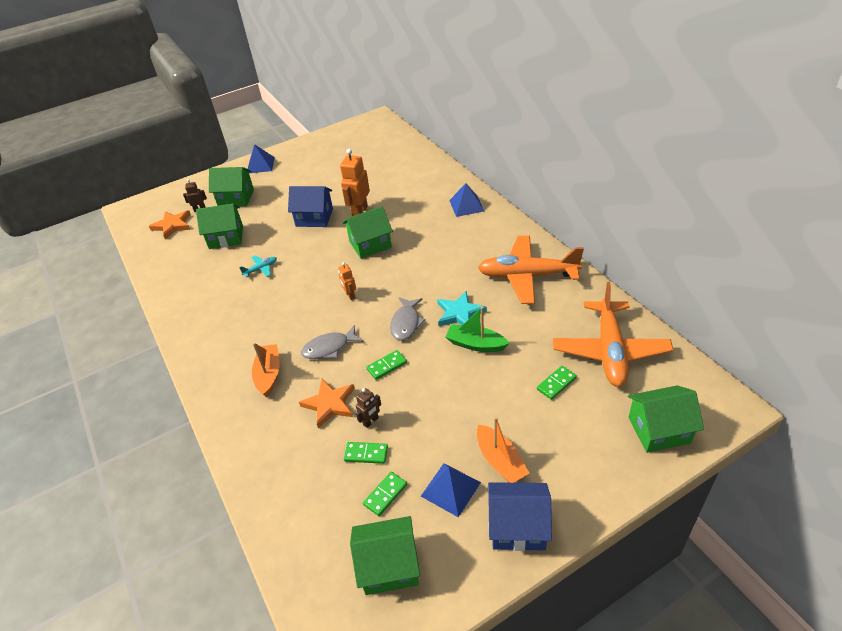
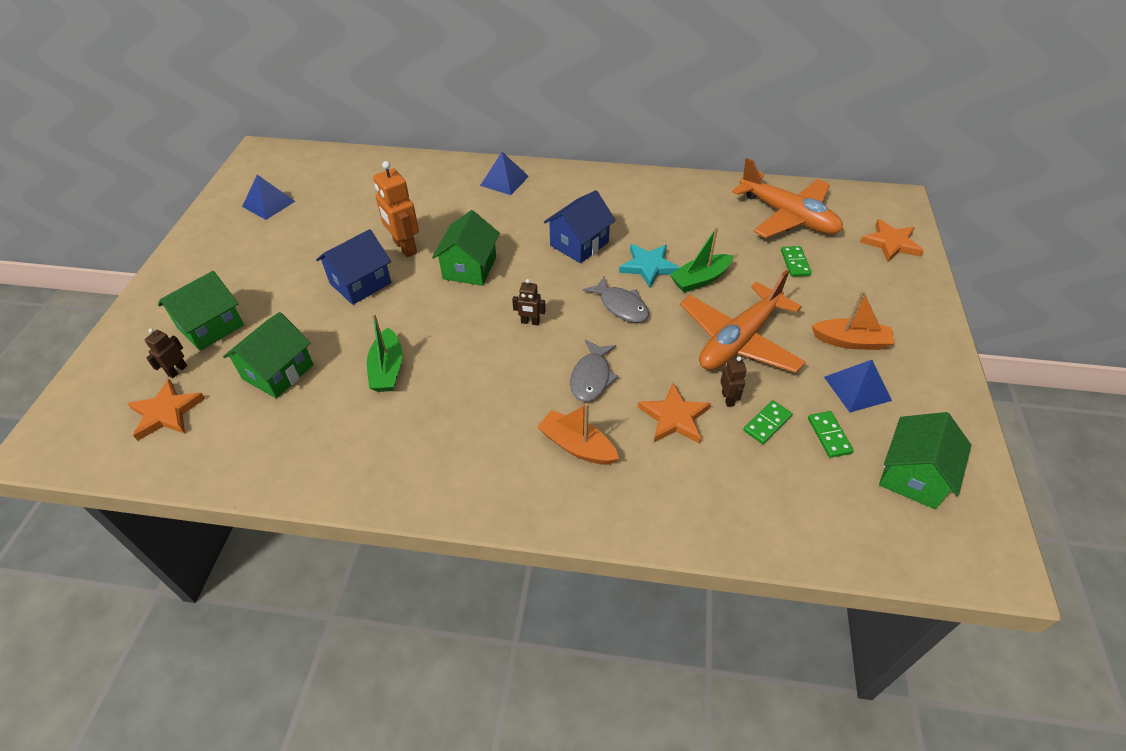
camera: 55 degrees left, 5 degrees up
(260, 165) = (180, 275): blue pyramid -> blue pyramid (268, 204)
(261, 269) = (387, 369): turquoise plane -> green boat
(350, 295) = (530, 322): orange robot -> brown robot
(386, 366) = (665, 349): green domino -> none
(518, 527) = (928, 370): blue house -> blue house (579, 244)
(527, 276) = (649, 204): orange plane -> orange plane (739, 340)
(659, 430) = (891, 243): green house -> orange star

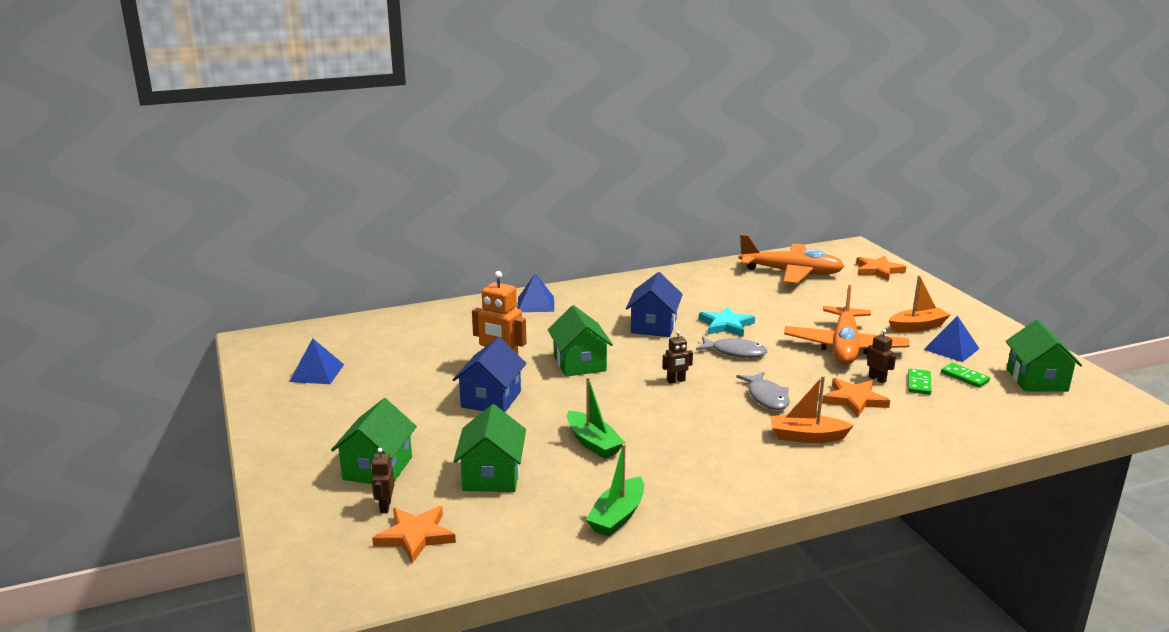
camera: 30 degrees left, 25 degrees down
(700, 279) = (774, 322): green boat -> green boat (617, 516)
(795, 263) = (828, 296): green domino -> none

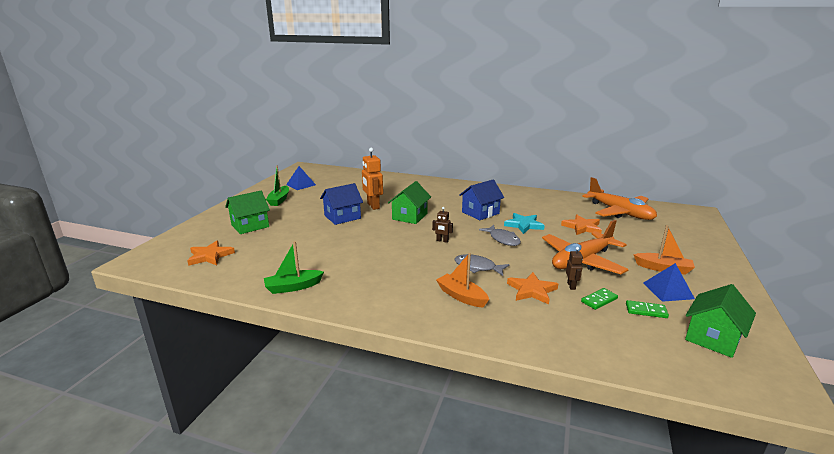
camera: 40 degrees right, 0 degrees up
(385, 506) = (224, 240): brown robot -> none
(492, 475) = (281, 246): green house -> none
(535, 304) = (439, 186): blue pyramid -> none
(593, 443) = (347, 251): green boat -> green boat (279, 200)
(766, 397) = (477, 267): grey fish -> grey fish turned 90 degrees clockwise
(878, 270) = (693, 229): orange star -> orange star (582, 227)
(964, 377) = (646, 311): green domino -> green domino turned 75 degrees counterclockwise

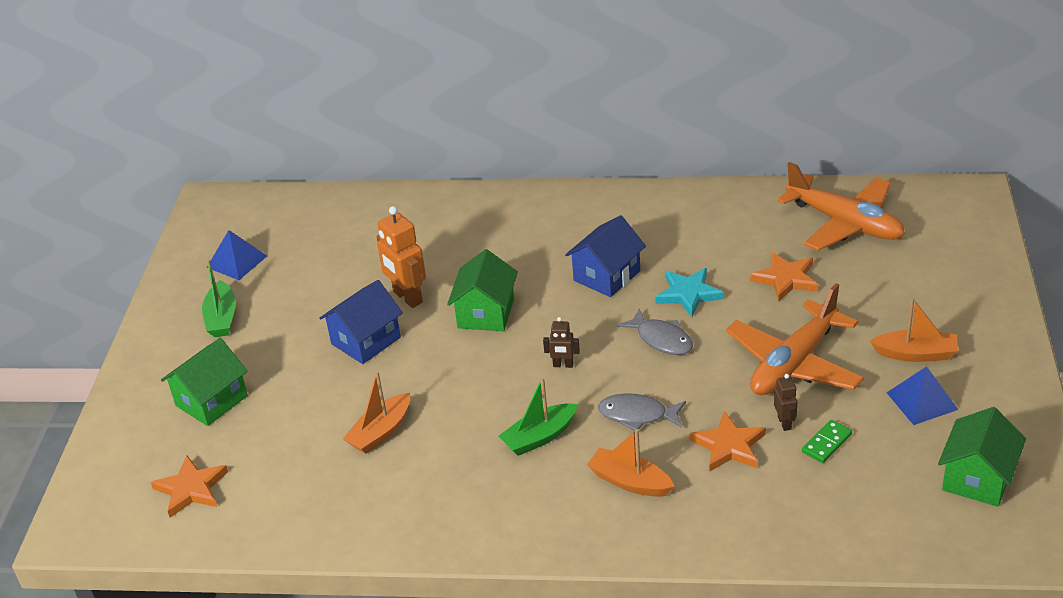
camera: 10 degrees left, 15 degrees up
(293, 287) = (369, 522): green boat -> green boat (539, 437)
(326, 250) = (381, 432): none -> orange boat
(646, 311) = (892, 449): green domino -> none

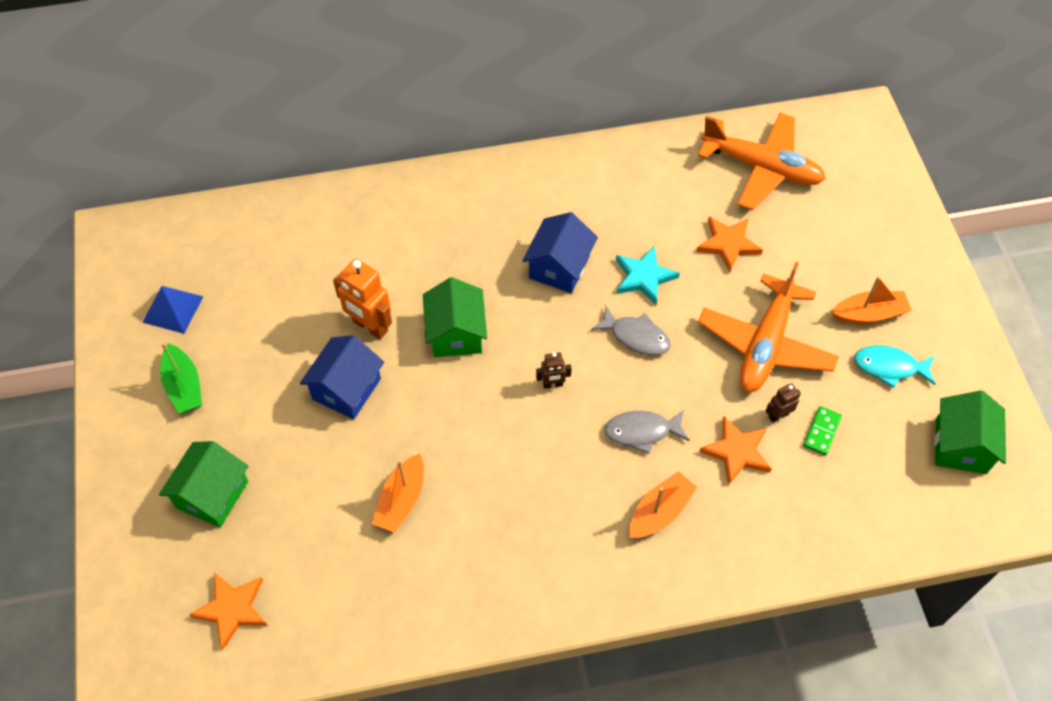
camera: 20 degrees left, 20 degrees up
(539, 437) = (558, 476): green boat -> none
(630, 482) = (660, 511): orange boat -> orange boat turned 120 degrees clockwise
(785, 423) = (778, 415): brown robot -> brown robot turned 90 degrees counterclockwise
(922, 401) = (889, 367): blue pyramid -> turquoise fish

